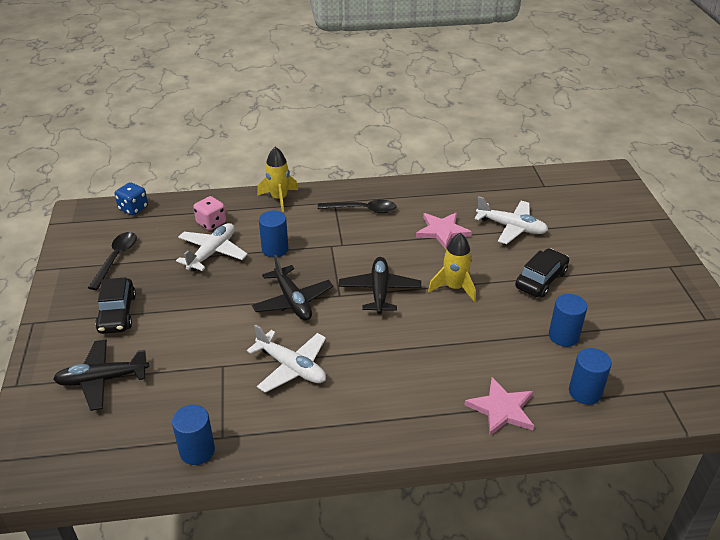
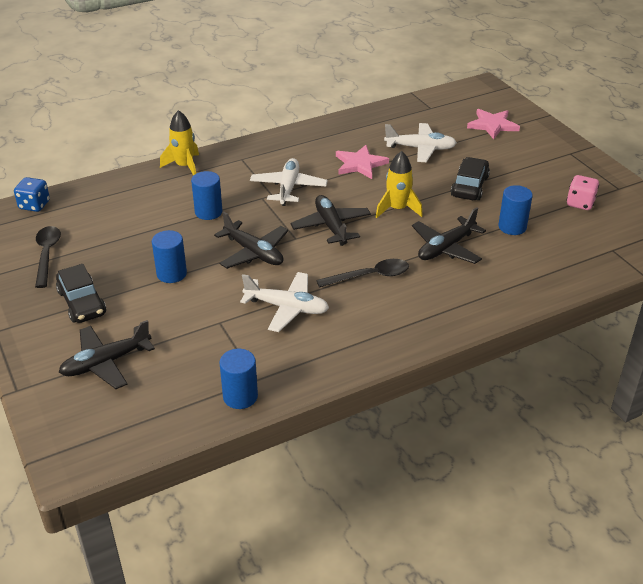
camera: 20 degrees left, 0 degrees up
(211, 223) = (128, 202): pink dice -> pink dice (580, 203)
(212, 253) = (146, 228): white plane -> white plane (288, 188)
(362, 210) = (274, 160): black spoon -> black spoon (370, 276)
(481, 342) = (446, 248): none -> black plane
(501, 409) = (491, 295): pink star -> pink star (492, 125)
(585, 392) = (552, 266): blue cylinder -> blue cylinder (171, 274)

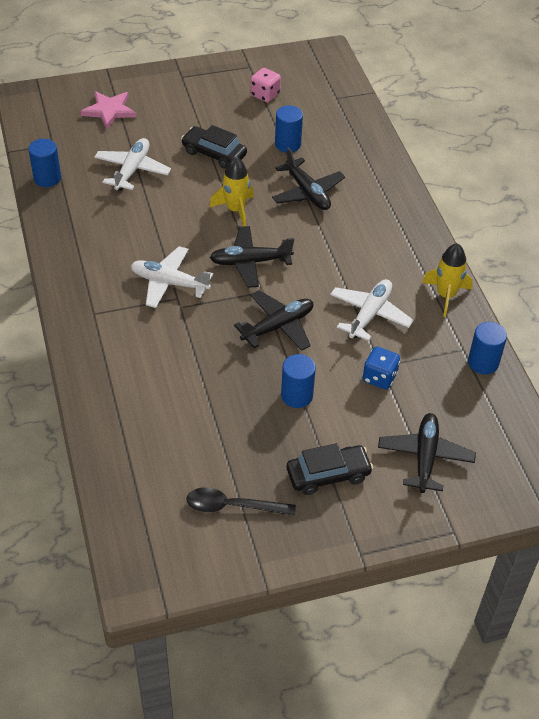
camera: 80 degrees left, 10 degrees up
(34, 205) = (123, 520): blue dice -> blue dice (379, 377)
(106, 363) = (425, 457): black plane -> black plane turned 150 degrees counterclockwise
(184, 166) = (90, 366): yellow rocket -> yellow rocket (446, 295)
(208, 212) = (193, 354): blue cylinder -> blue cylinder (47, 178)
(360, 164) = (144, 220): pink star -> none
(370, 276) = (336, 250): black spoon -> none

